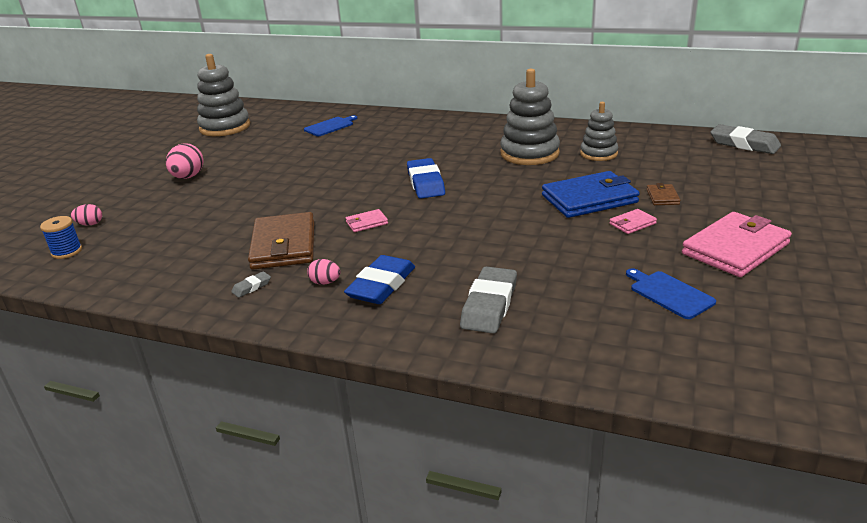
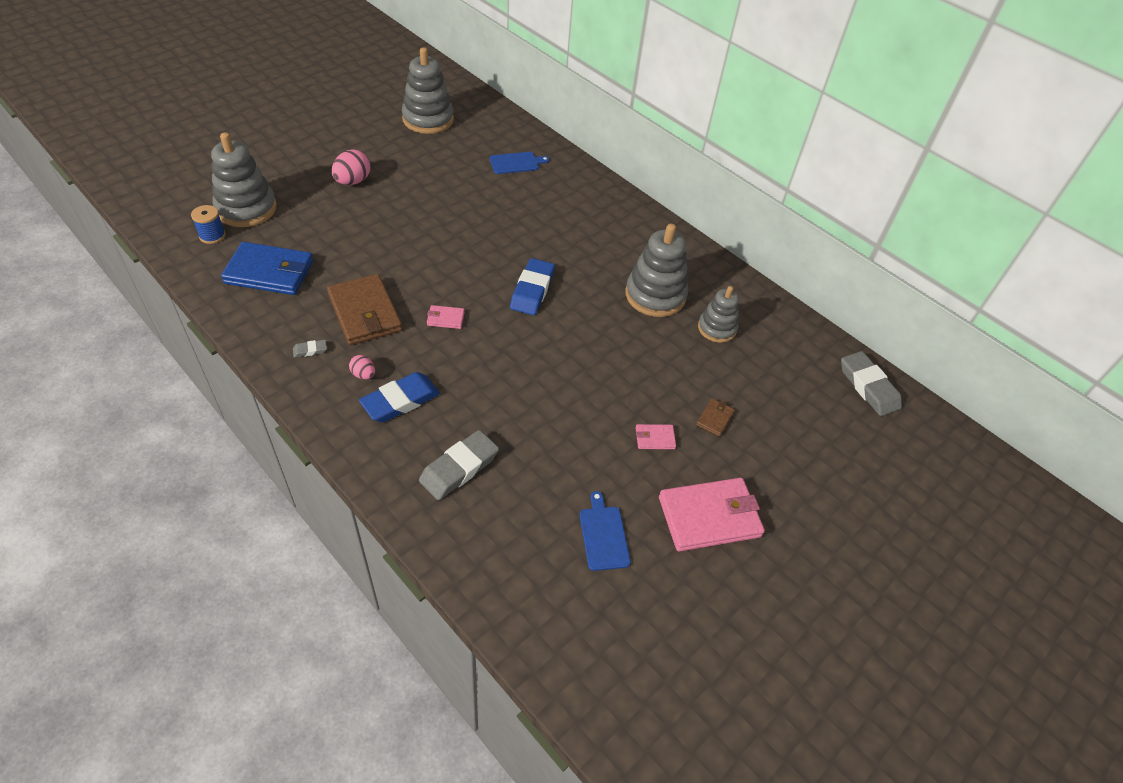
camera: 20 degrees right, 20 degrees up
(90, 224) = (246, 208): pink egg -> grey stacking toy
(284, 245) = (365, 313): brown wallet -> brown wallet turned 45 degrees counterclockwise
(589, 199) = (649, 387): blue wallet -> blue wallet (269, 272)

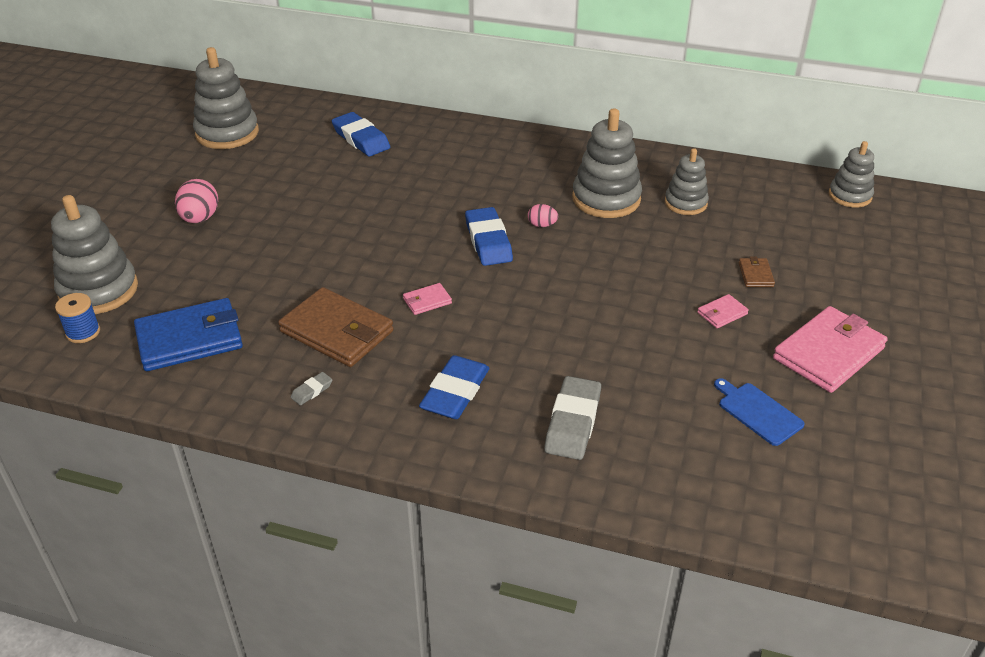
camera: 25 degrees left, 10 degrees down
(363, 374) = (392, 387): pink egg -> pink egg (542, 225)
(516, 163) = (361, 139): blue cutting board -> blue eraser
(868, 387) = (850, 196): grey eraser -> grey stacking toy

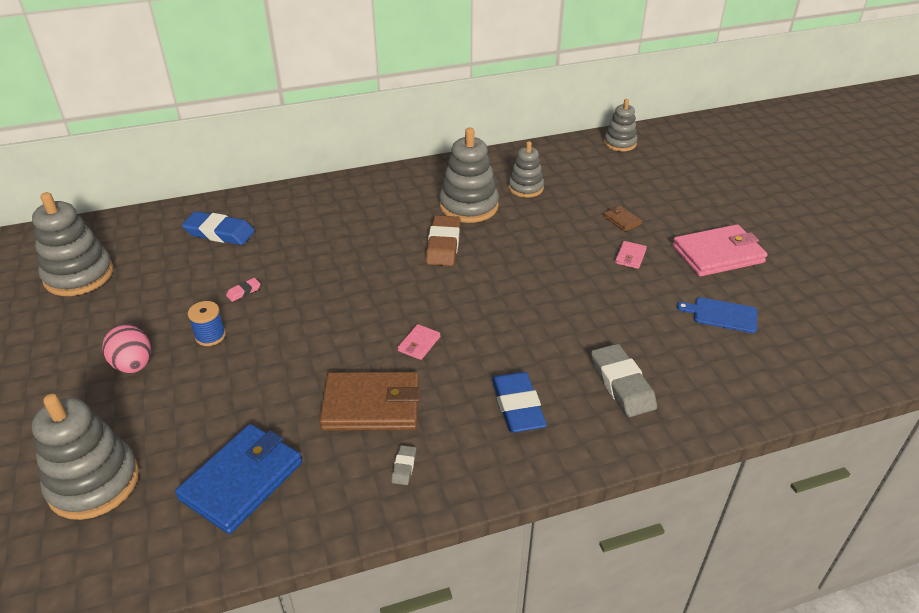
camera: 35 degrees left, 0 degrees up
(83, 332) = (120, 532): blue spool -> blue spool (210, 336)
(331, 196) = (244, 291): none -> pink eraser
(488, 241) = (416, 274): blue eraser -> none
(542, 225) = (443, 245): pink egg -> brown eraser
(828, 353) = (718, 254): pink wallet -> pink wallet turned 60 degrees clockwise

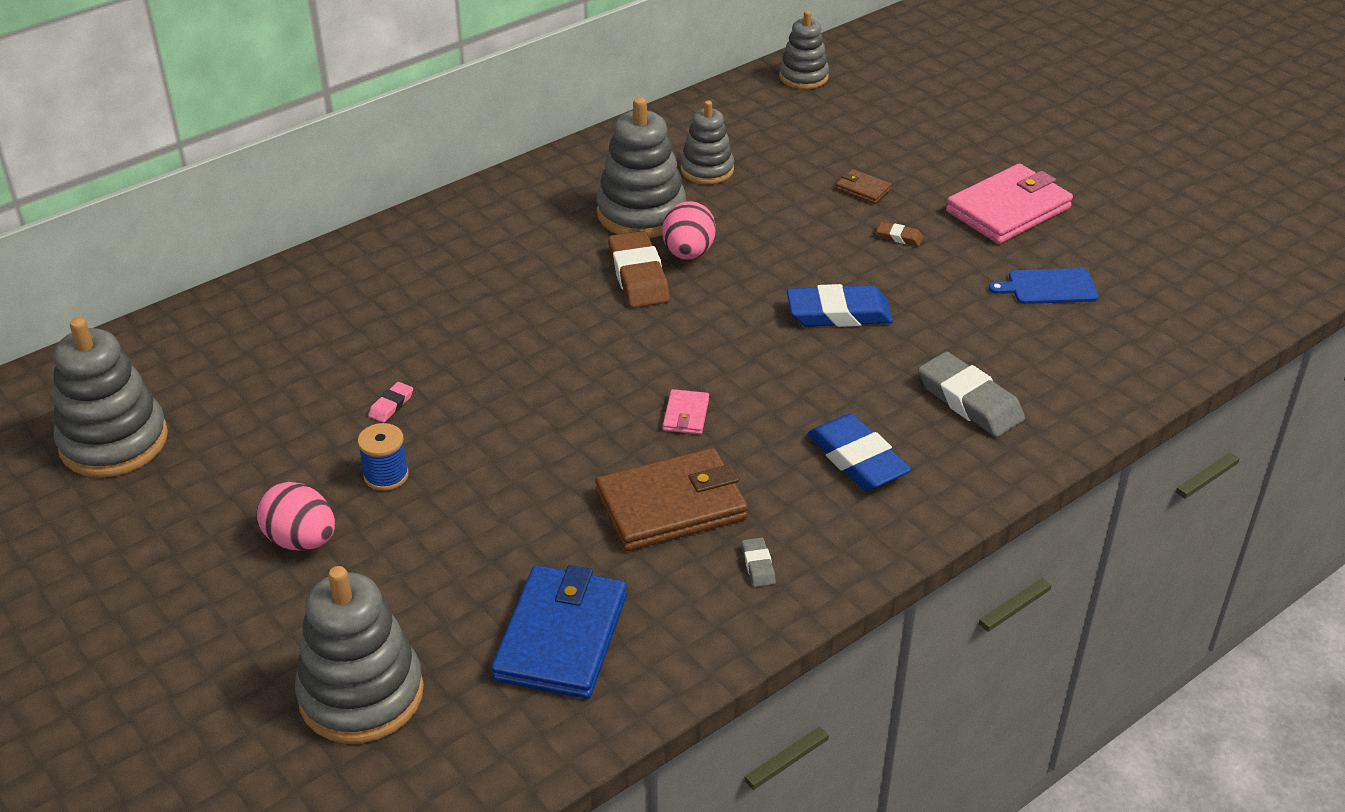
camera: 20 degrees left, 0 degrees up
(219, 233) = (291, 331): blue eraser -> blue eraser (838, 313)
(483, 237) = (688, 253): none -> pink egg
(630, 257) = (899, 237): pink wallet -> brown eraser

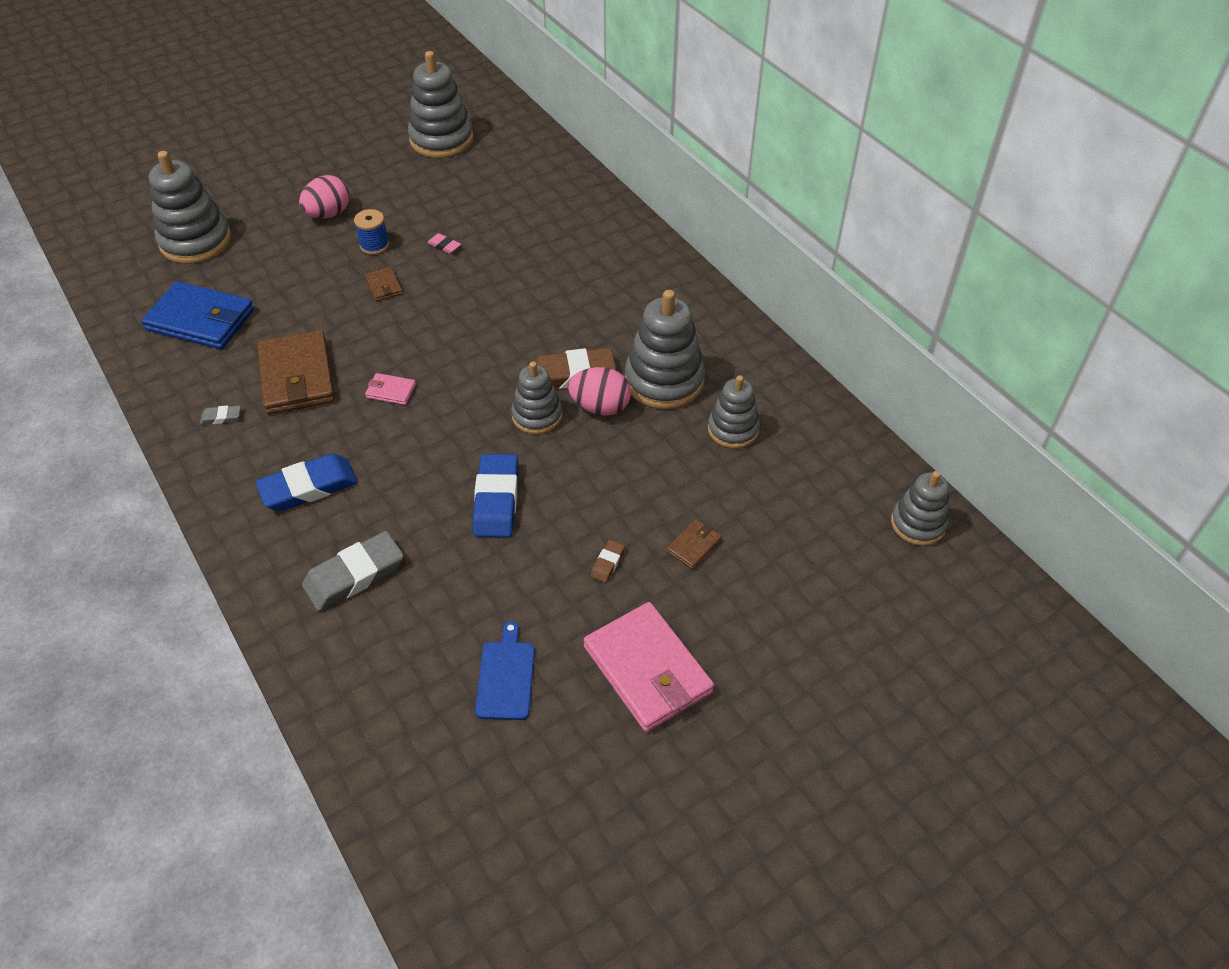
camera: 95 degrees right, 10 degrees up
(480, 452) = (384, 286): none -> brown wallet
(709, 296) = (537, 416): none -> grey stacking toy

